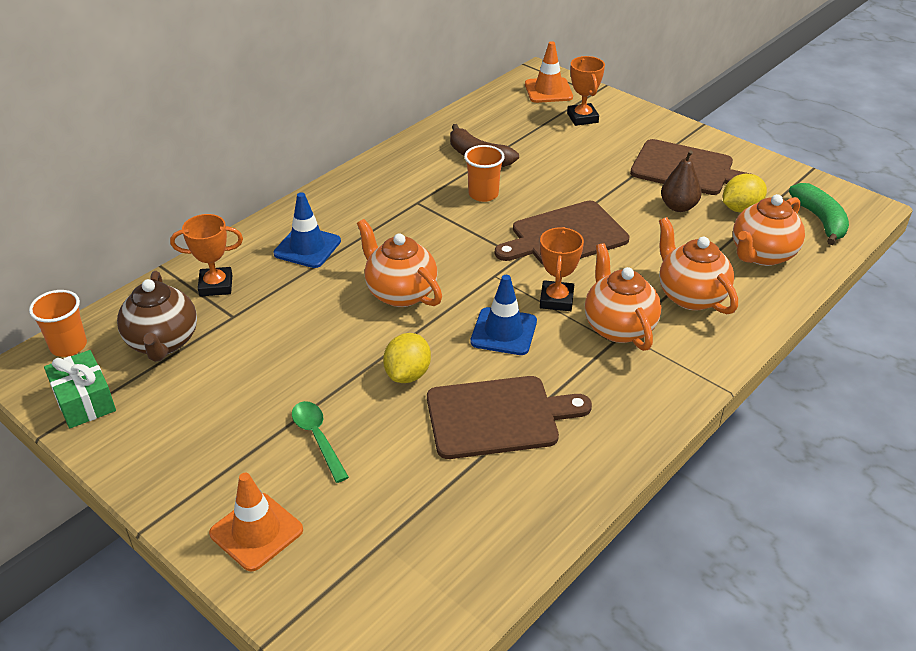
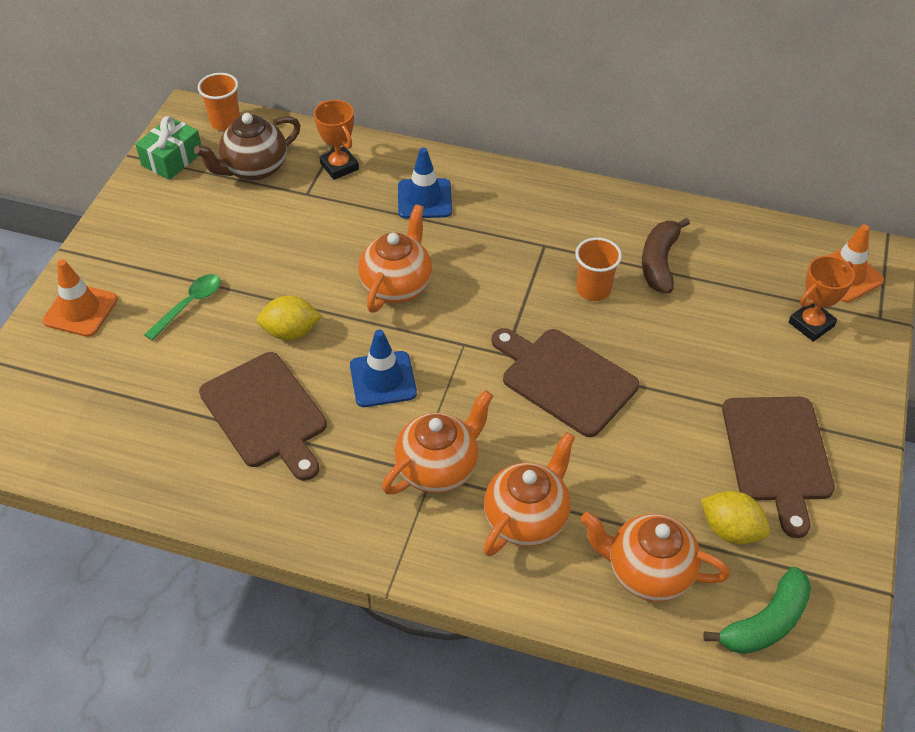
camera: 65 degrees right, 10 degrees up
(556, 300) = (454, 405): orange trophy -> none
(678, 207) = (690, 466): brown pear -> none

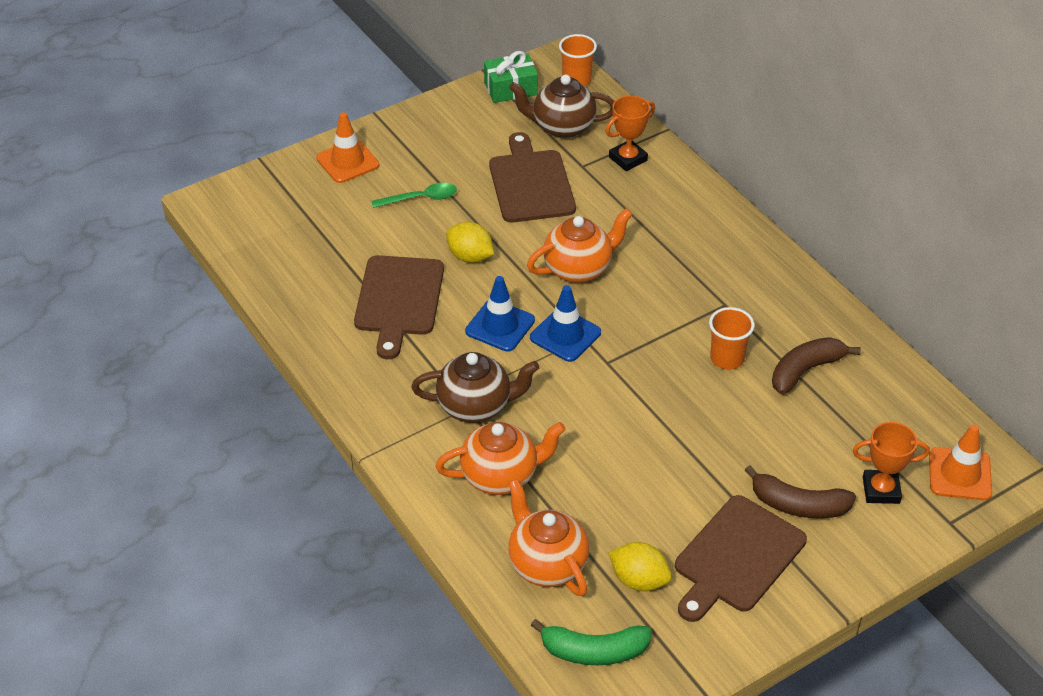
camera: 40 degrees right, 5 degrees down
(339, 166) = (628, 159): orange trophy -> orange trophy turned 45 degrees clockwise
(424, 199) = (667, 218): blue traffic cone -> blue traffic cone (565, 335)
(438, 468) = (476, 406): orange teapot -> brown teapot
(565, 379) = (631, 406): brown cutting board -> brown cutting board (531, 183)
(730, 530) = (639, 580): yellow lemon -> yellow lemon turned 45 degrees counterclockwise
(771, 377) = (798, 505): none -> brown banana

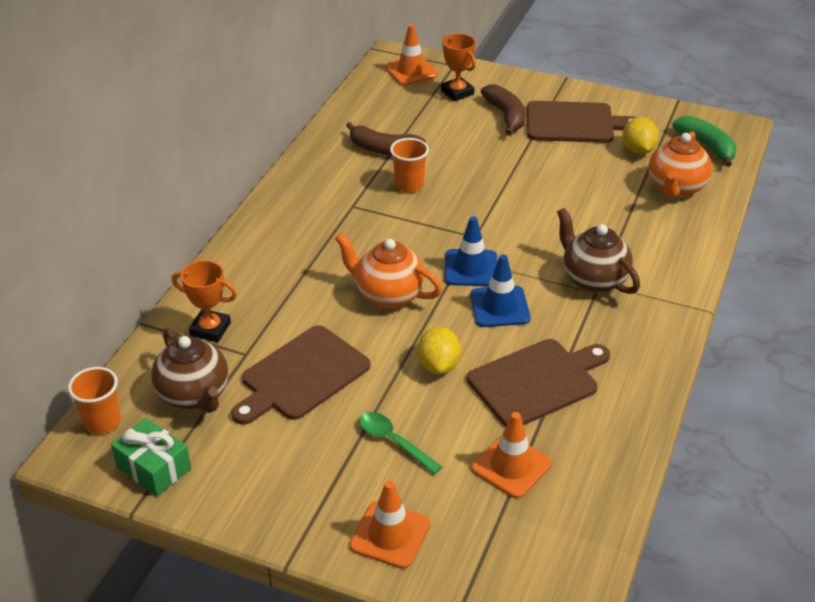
camera: 125 degrees left, 5 degrees down
(339, 242) = (511, 466): none -> orange traffic cone
(501, 476) = (637, 237): orange teapot -> none

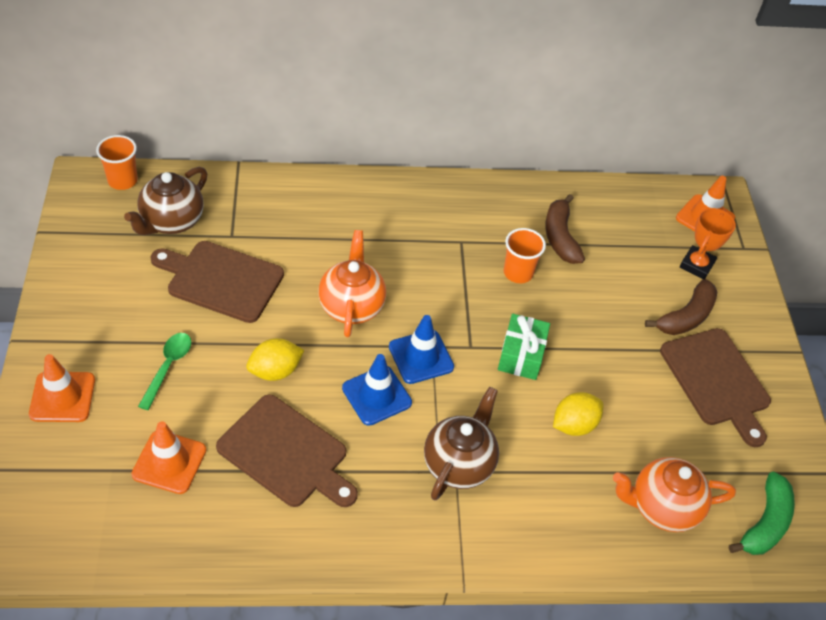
camera: 60 degrees right, 10 degrees up
(154, 468) = (86, 227): green gift -> green gift (521, 355)
(210, 329) = (250, 204): orange trophy -> none
(638, 150) = (708, 454): yellow lemon -> yellow lemon (574, 425)

